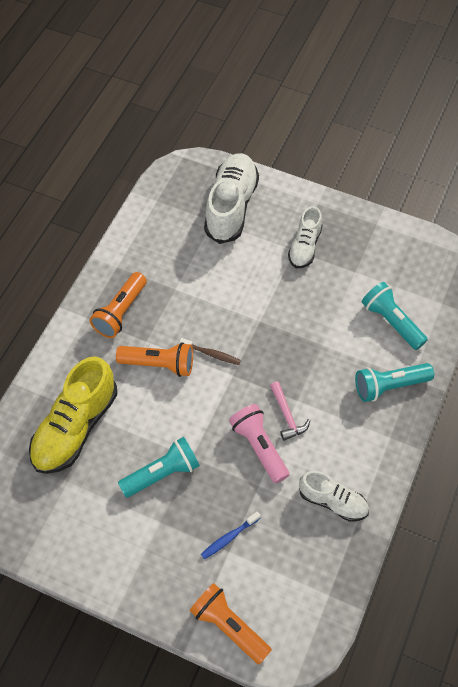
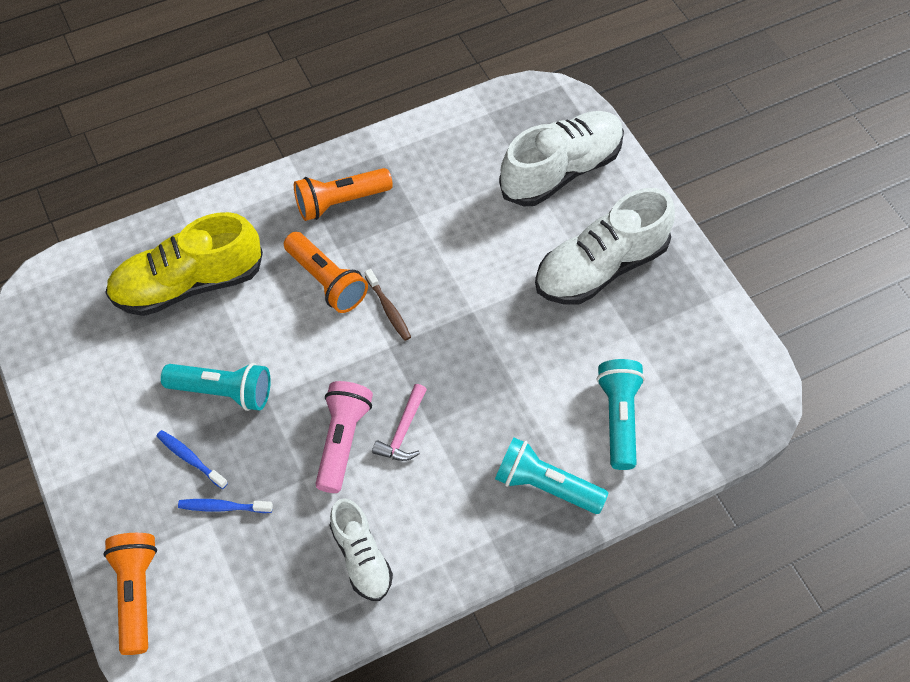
camera: 40 degrees right, 0 degrees up
(182, 526) = (190, 459): none -> blue toothbrush
(305, 247) = (600, 267): white shoe -> white shoe, size x1.71

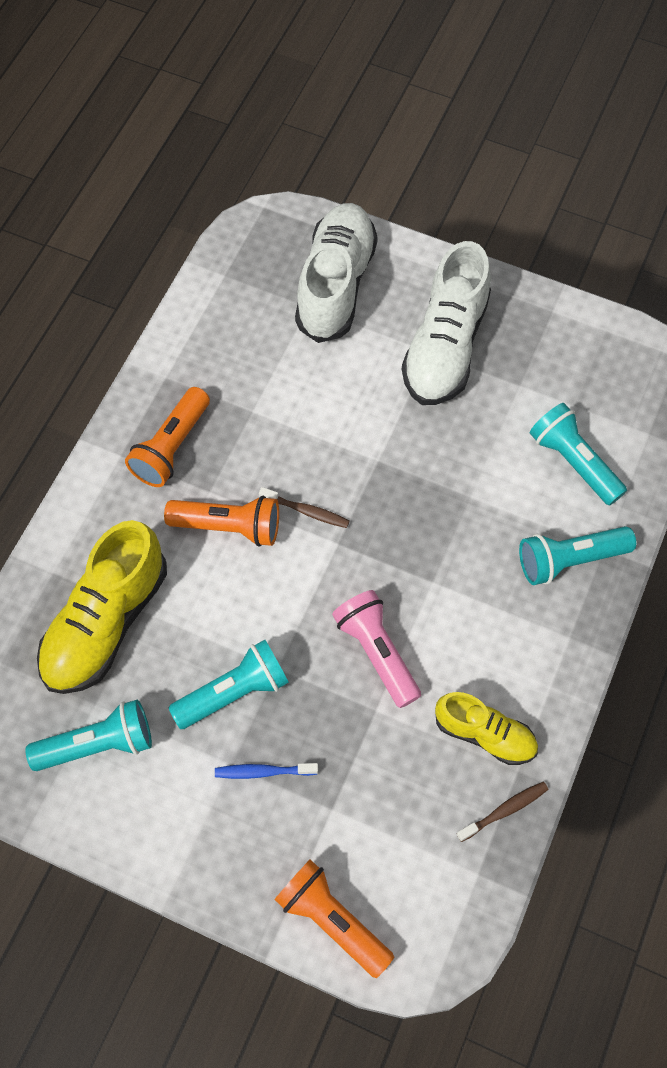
camera: 40 degrees left, 5 degrees up
(108, 357) = (98, 744): none -> turquoise flashlight
(223, 507) = (332, 788): blue toothbrush -> none
(323, 621) = (504, 810): none -> brown toothbrush
(361, 557) = (485, 734): white shoe -> yellow shoe
(403, 431) = (418, 605): pink hammer -> none

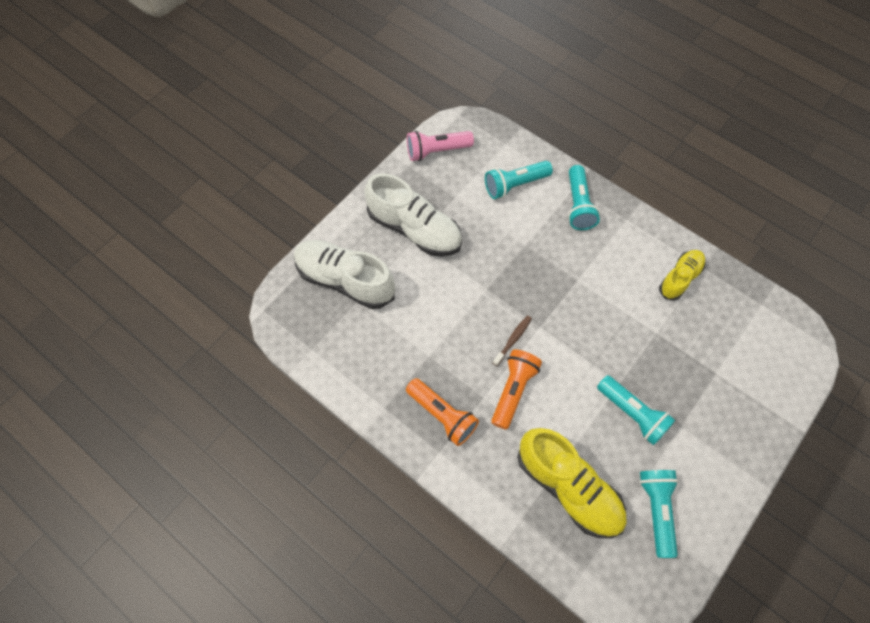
camera: 75 degrees left, 0 degrees up
(234, 692) = (632, 413): turquoise flashlight -> turquoise flashlight turned 150 degrees clockwise
(263, 772) = (688, 407): blue toothbrush -> none
(332, 920) = (784, 389): orange flashlight -> none
(377, 652) = (619, 323): pink flashlight -> pink flashlight (437, 151)
(504, 810) = (726, 281): brown toothbrush -> none

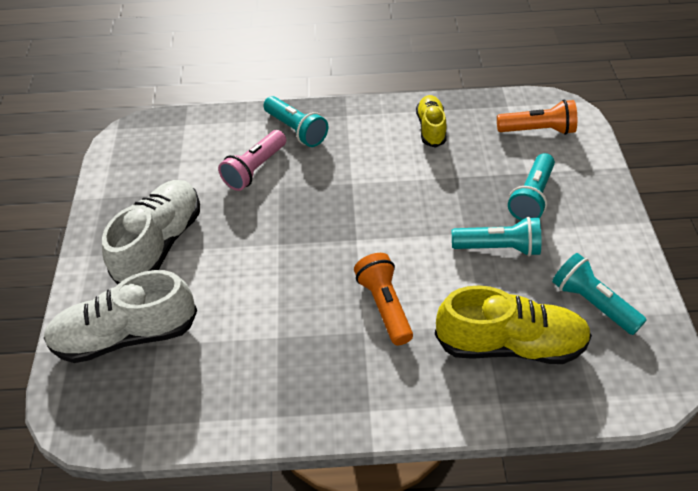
camera: 40 degrees left, 15 degrees down
(414, 229) = (160, 244): white shoe -> white shoe turned 60 degrees counterclockwise
(437, 151) = (122, 169): pink flashlight -> pink flashlight (255, 169)
(442, 415) = (341, 377): orange flashlight -> orange flashlight (538, 130)
(513, 339) = (343, 266): brown toothbrush -> none
(515, 185) = (224, 149): turquoise flashlight -> turquoise flashlight (531, 197)

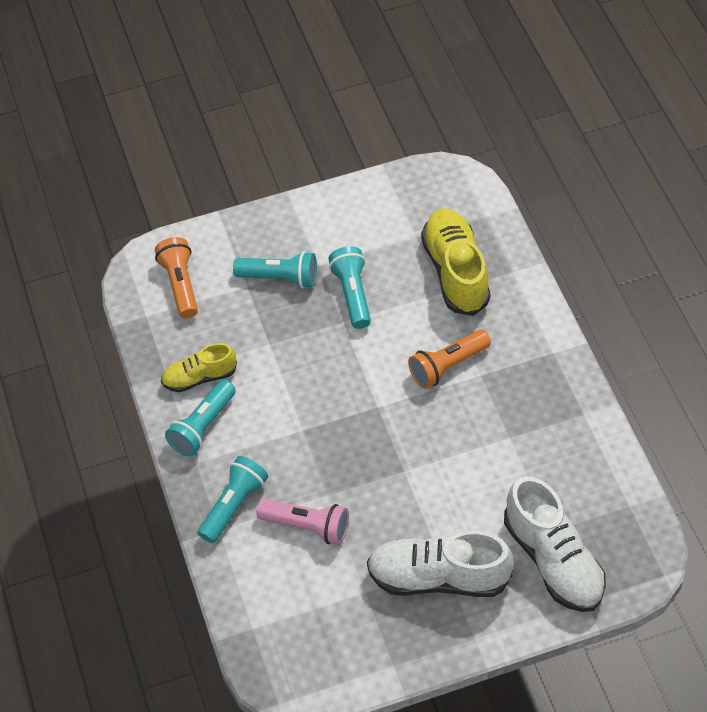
camera: 105 degrees left, 5 degrees up
(592, 303) = (393, 223): turquoise flashlight -> turquoise flashlight (203, 426)

